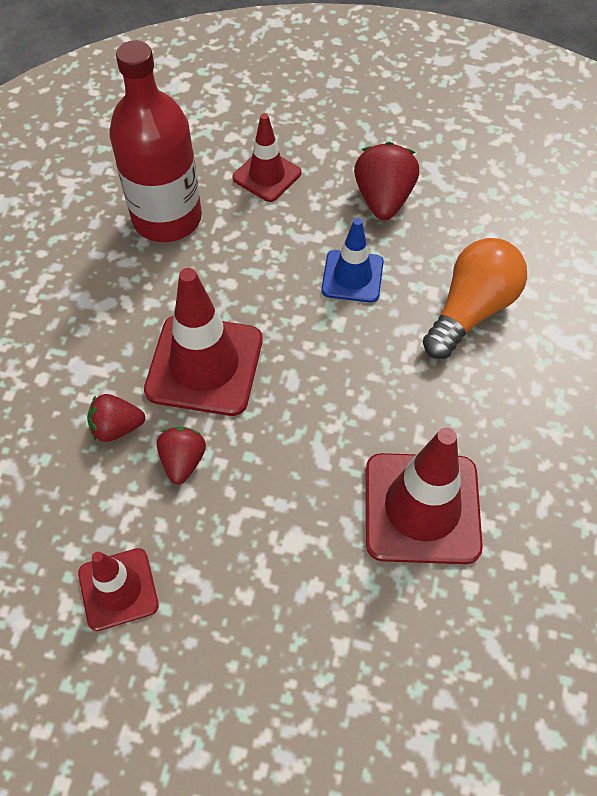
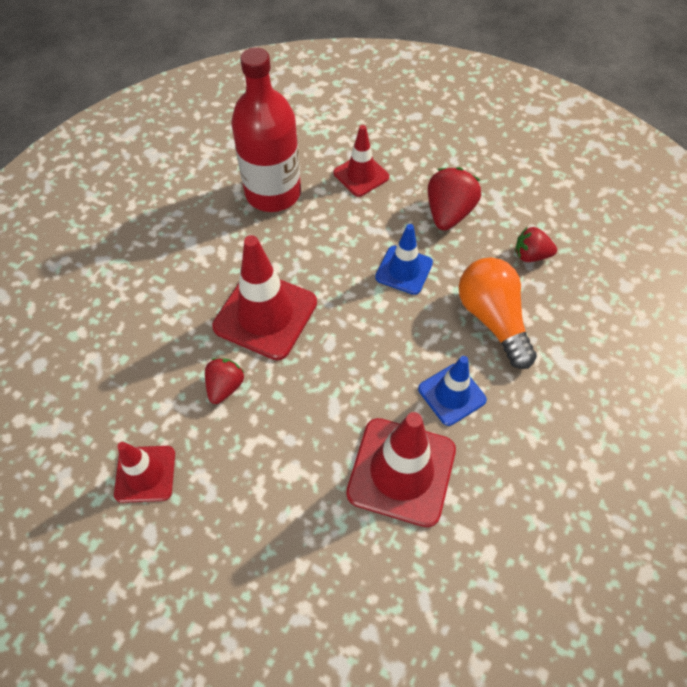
camera: 15 degrees right, 0 degrees up
(117, 427) = (184, 348): red strawberry -> red strawberry (530, 255)
(451, 406) = (452, 394): none -> blue traffic cone
(470, 310) = (492, 319): orange light bulb -> orange light bulb turned 75 degrees counterclockwise

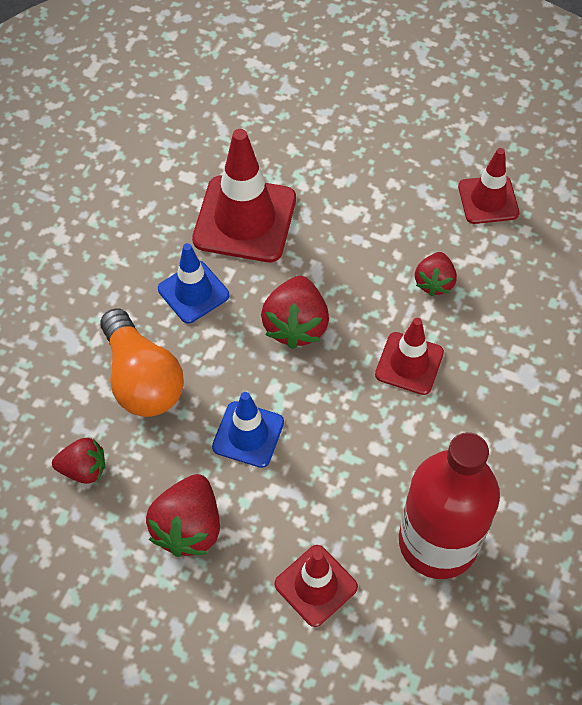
camera: 175 degrees right, 0 degrees up
(265, 314) = (409, 363): red traffic cone -> red traffic cone, size x0.59
(358, 355) = (296, 325): none -> red strawberry

